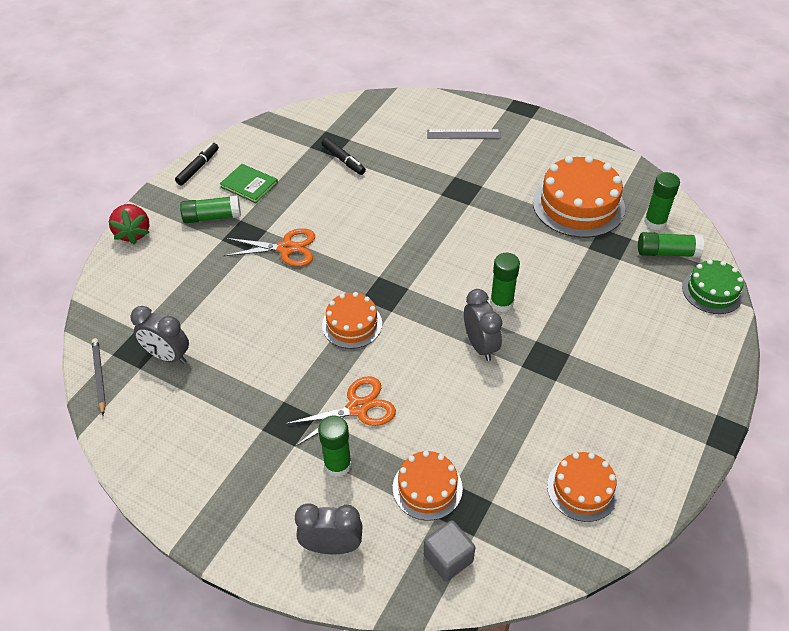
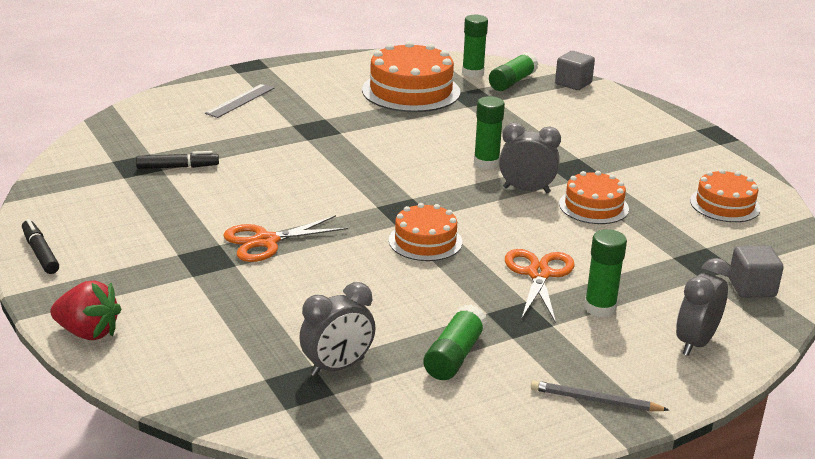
camera: 60 degrees left, 20 degrees down
(99, 376) = (312, 428): grey pencil -> grey pencil (595, 400)
(212, 217) = (145, 270): green glue stick -> green glue stick (454, 355)
(249, 185) = (127, 231): green book -> none
(286, 248) = (266, 241): orange scissors -> orange scissors turned 150 degrees counterclockwise
(427, 488) = (667, 271): orange cake -> orange cake (593, 206)
(712, 291) = (573, 83): green cake -> grey cube

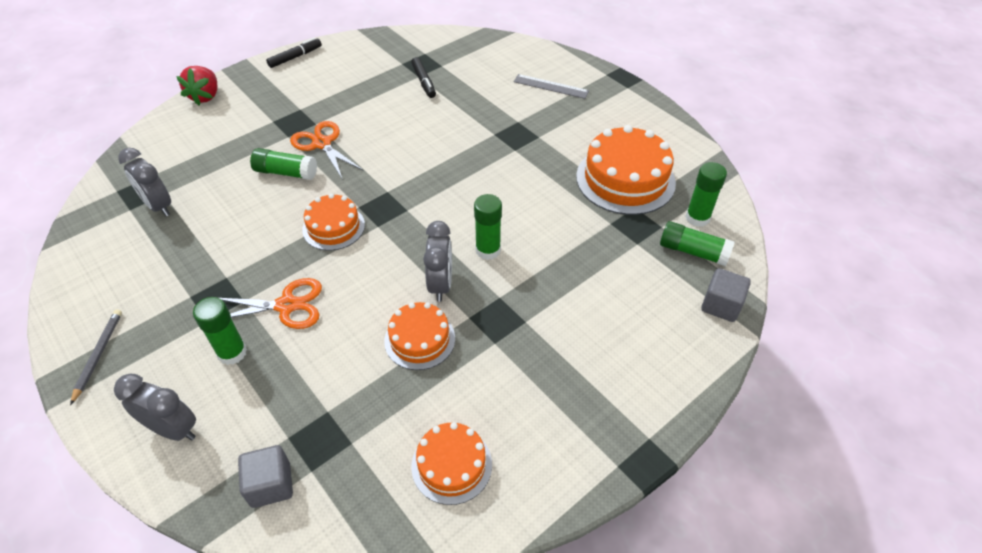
camera: 80 degrees right, 20 degrees up
(454, 355) = (167, 264): green glue stick -> green glue stick (286, 172)

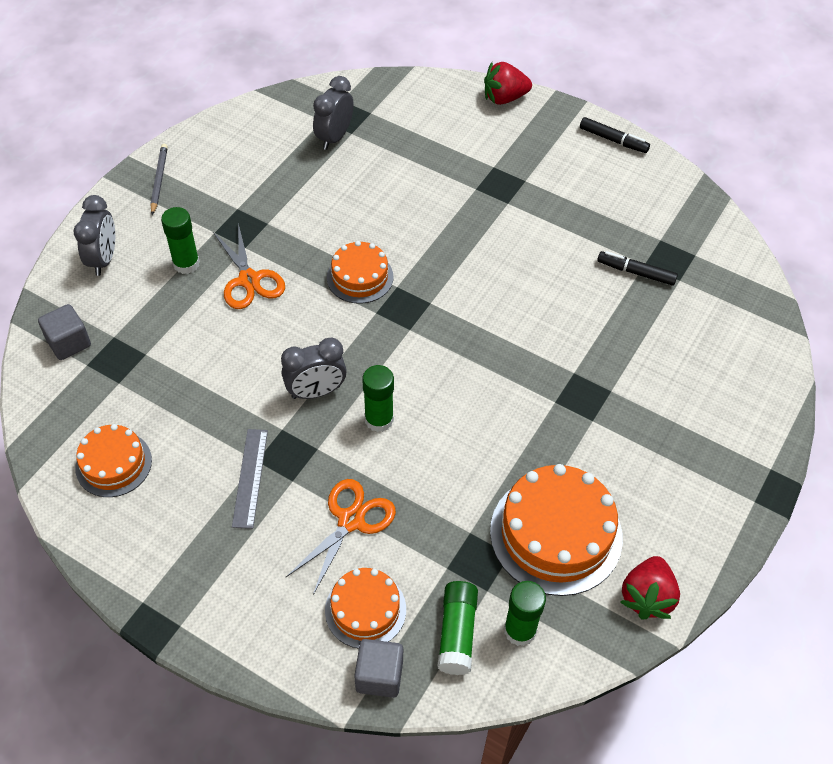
camera: 70 degrees right, 5 degrees up
(98, 355) = (159, 180): grey pencil -> grey pencil turned 75 degrees counterclockwise
(286, 172) = (420, 209): green glue stick -> none
(322, 144) = (478, 220): orange scissors -> orange scissors (351, 520)
(420, 339) = (242, 396): orange cake -> orange cake (365, 610)
(424, 82) = (636, 272): black marker -> black marker turned 60 degrees clockwise
(551, 86) = (704, 408): grey ruler -> grey ruler (250, 477)
(685, 151) = (647, 597): none -> red strawberry

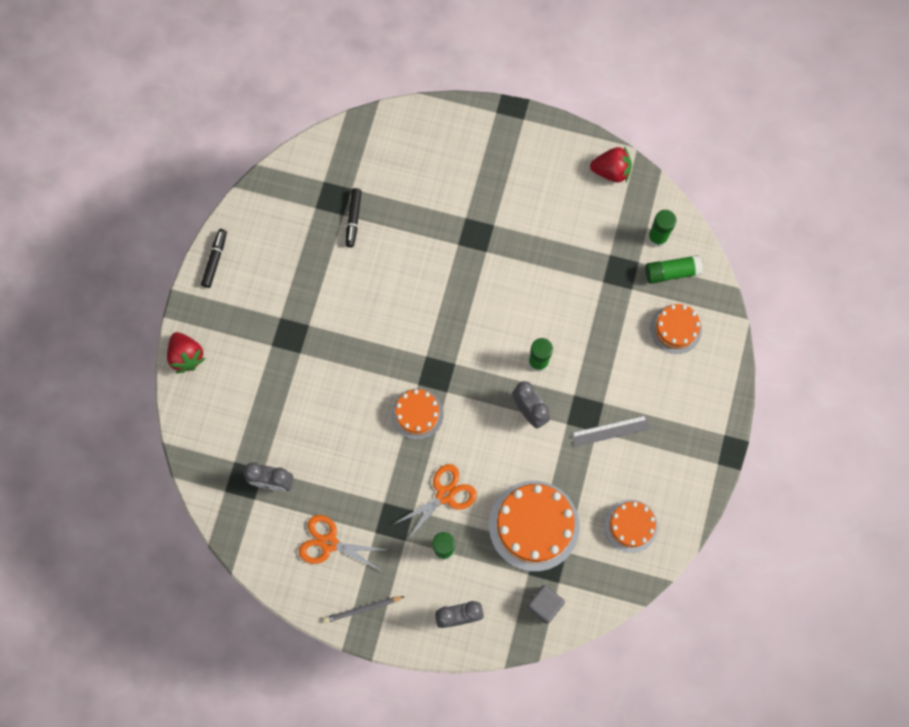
camera: 105 degrees left, 20 degrees up
(351, 520) = (619, 356): orange scissors -> orange scissors (329, 543)
(379, 676) = (713, 308): grey cube -> none
(556, 534) = (586, 230): orange cake -> orange cake (534, 525)

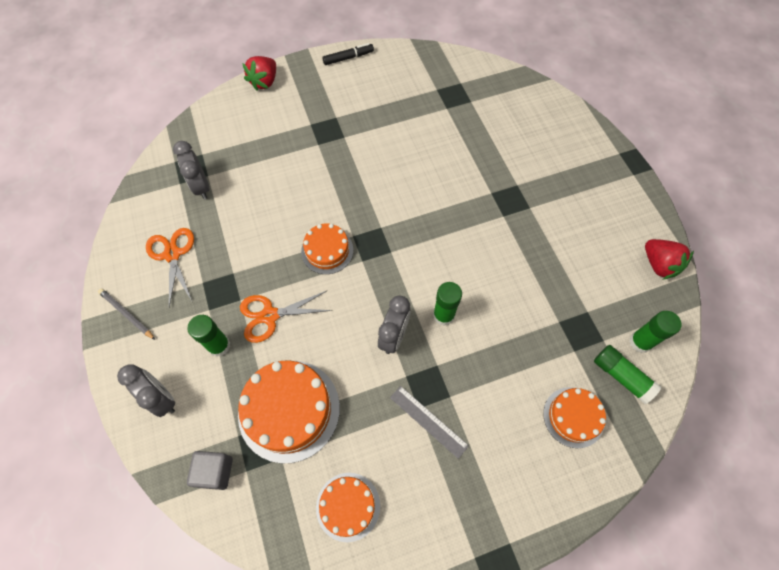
camera: 55 degrees right, 10 degrees down
(353, 219) = (449, 116): black marker -> none
(445, 495) = (270, 315): orange scissors -> orange scissors turned 150 degrees clockwise

